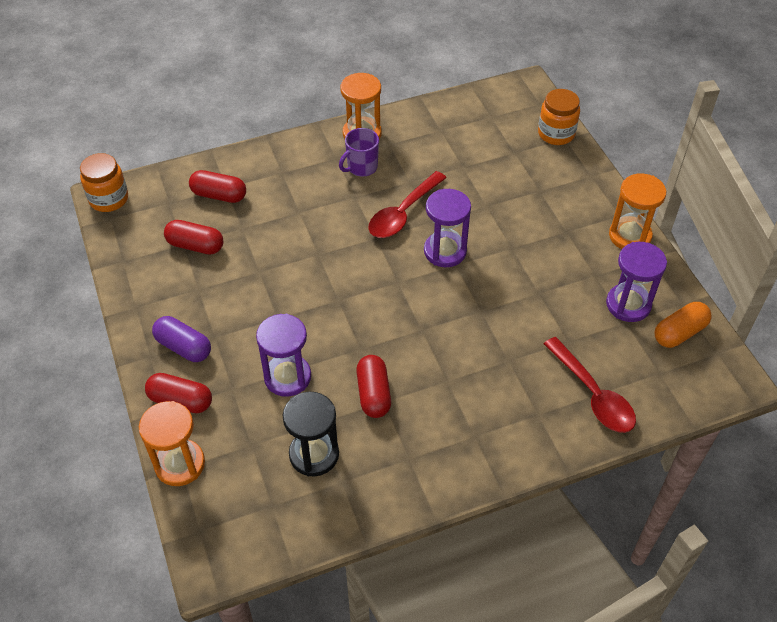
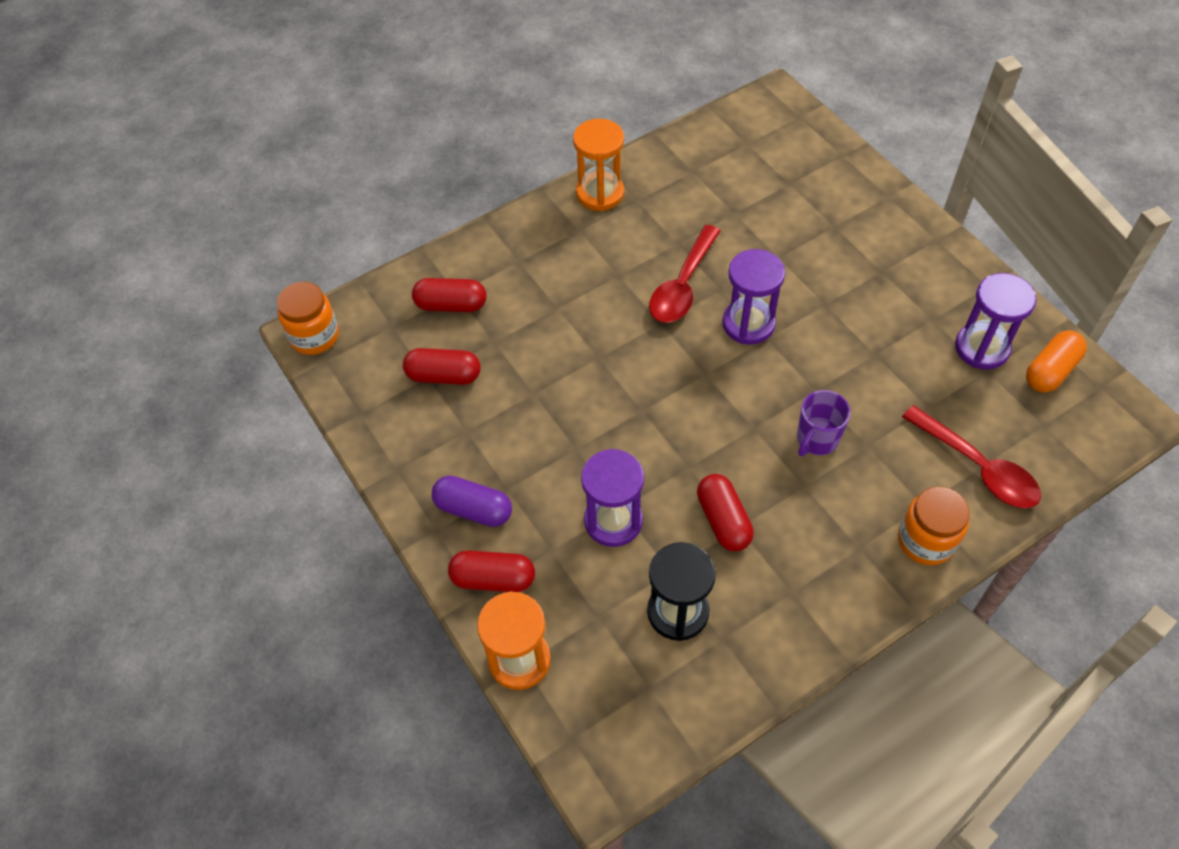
camera: 10 degrees left, 5 degrees up
(361, 167) = (613, 236): purple mug -> purple mug (816, 439)
(556, 134) = (830, 151): orange jar -> orange jar (925, 541)
(630, 236) = (956, 263): orange hourglass -> none

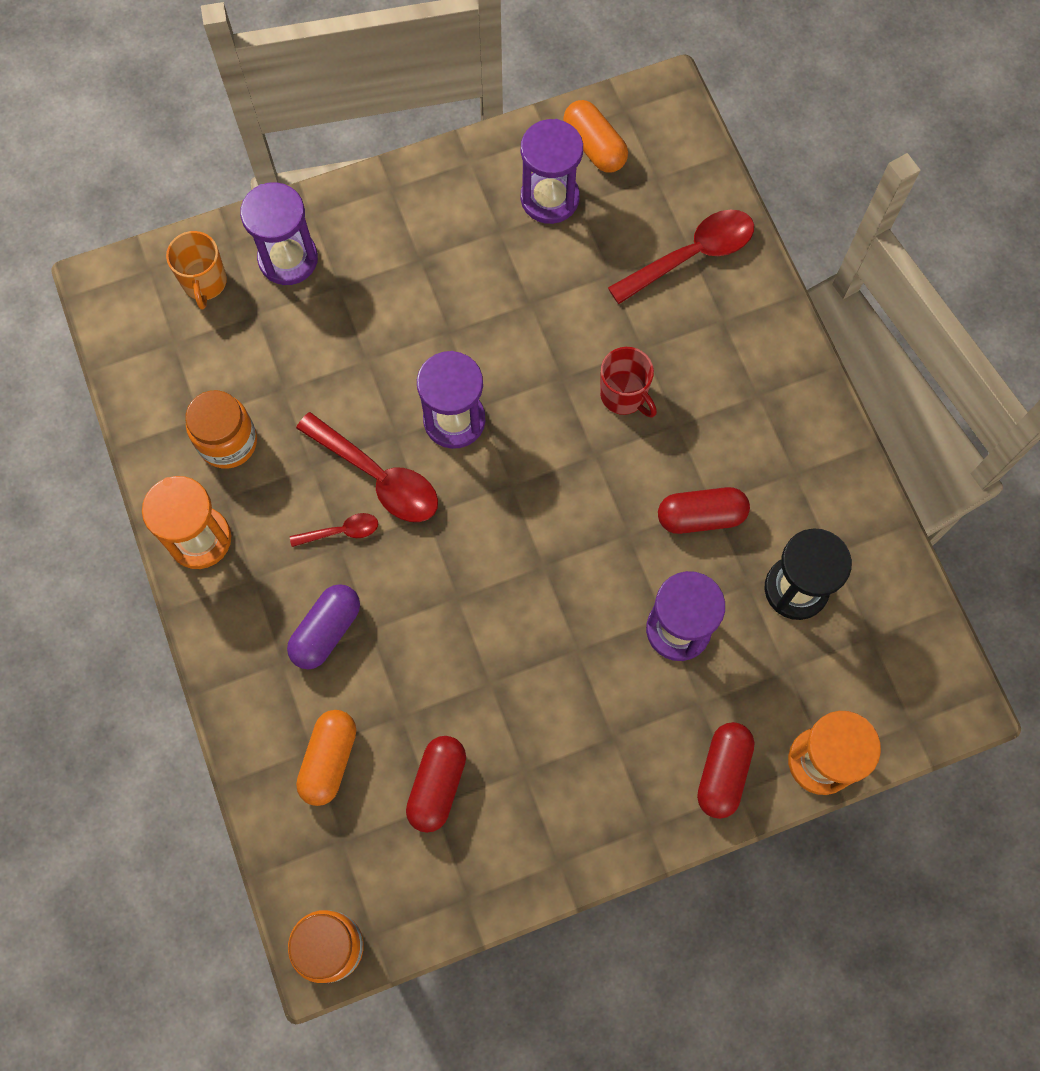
camera: 80 degrees left, 15 degrees up
(451, 305) = (329, 760): red capsule -> orange capsule
(473, 509) = (632, 780): purple capsule -> purple capsule (326, 631)
(630, 273) = (341, 531): none -> red spoon
(802, 149) = (204, 283): none -> orange mug
(816, 439) = (624, 395): purple mug -> red mug
(843, 191) = (288, 259): none -> purple hourglass
(925, 541) = (763, 332): orange jar -> orange jar (228, 442)

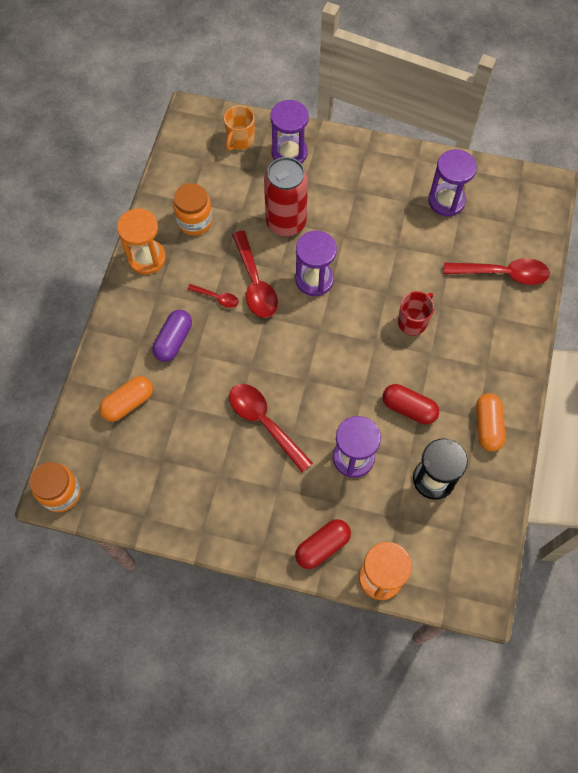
camera: 35 degrees right, 5 degrees down
(326, 631) = (174, 341): purple capsule -> purple capsule turned 45 degrees counterclockwise
(357, 363) = (286, 222): none -> red can
(437, 786) = (171, 451): red capsule -> none
(532, 661) = (264, 423): none -> red spoon
(594, 146) = (490, 189): orange capsule -> orange capsule (487, 426)
(624, 395) = (413, 322): red mug -> red mug turned 135 degrees counterclockwise

